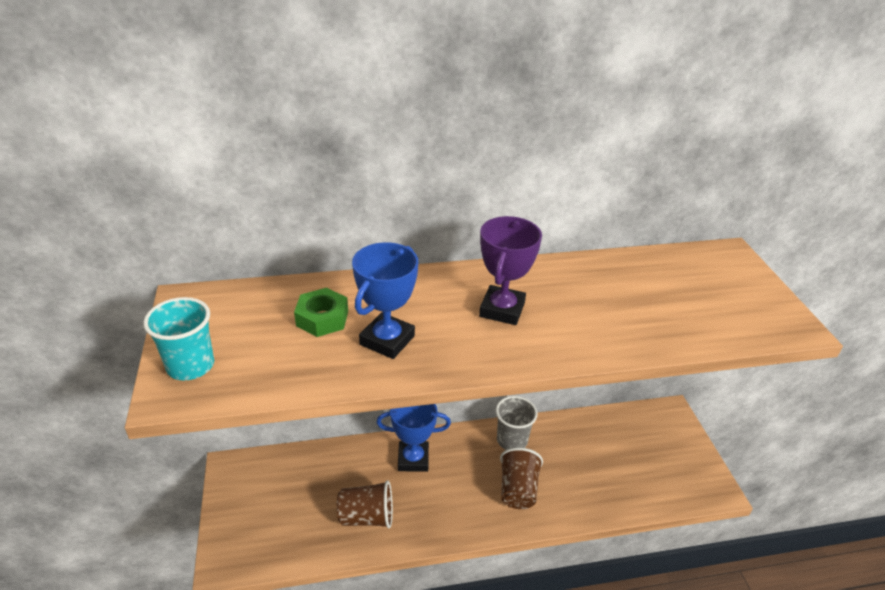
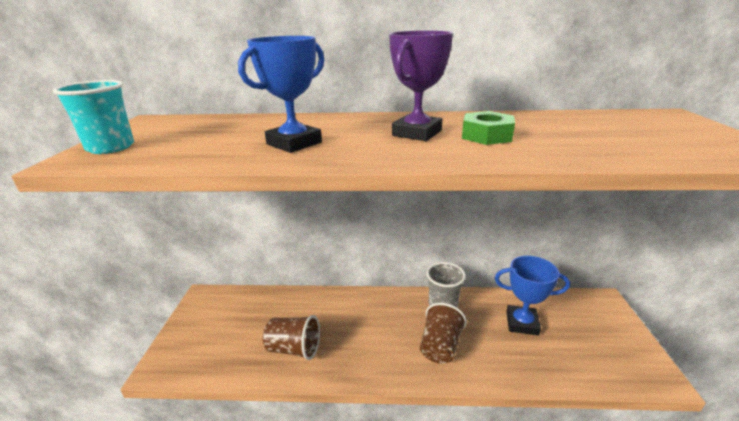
camera: 15 degrees right, 10 degrees down
(322, 318) = (247, 131): green nut -> green nut (486, 136)
(413, 459) = (350, 309): blue trophy -> blue trophy (522, 323)

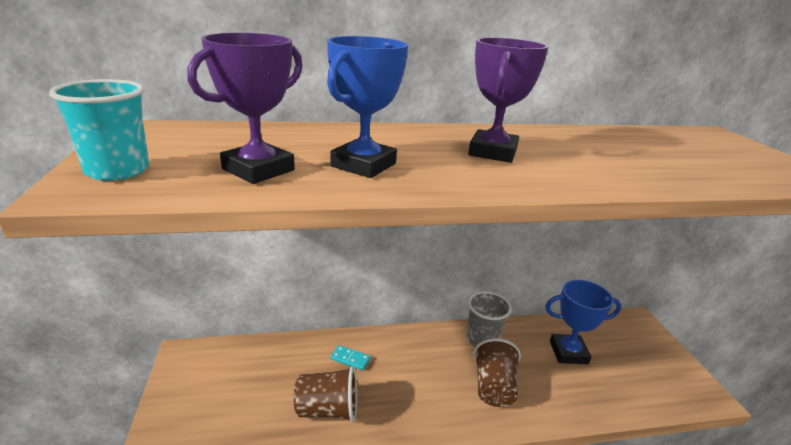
camera: 15 degrees left, 0 degrees up
(209, 147) = (258, 170): none -> purple trophy
(325, 311) = (350, 359): none -> turquoise domino
(486, 136) = (567, 156): green nut -> none

